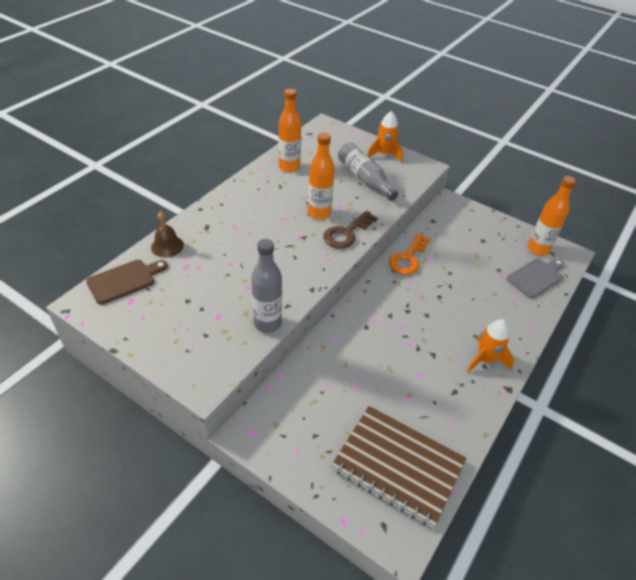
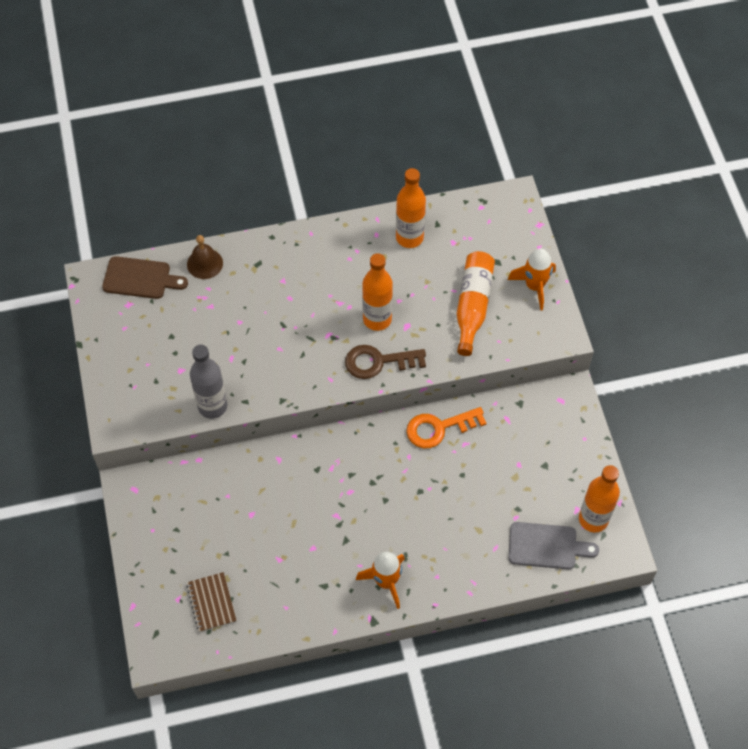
camera: 45 degrees right, 15 degrees up
(364, 179) = (472, 306): grey bottle -> orange bottle
(398, 465) = (211, 602): brown notebook -> brown notebook, size x0.48

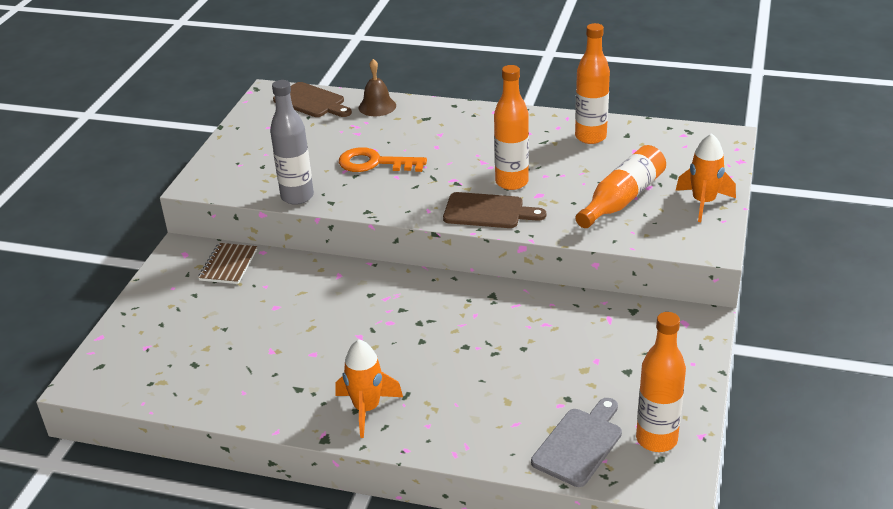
camera: 30 degrees right, 25 degrees down
(211, 602) = (174, 361): brown notebook -> brown notebook (228, 265)
(378, 362) = (488, 211): brown key -> brown cutting board
(438, 428) = (525, 303): orange key -> orange key (374, 163)
(546, 546) = (579, 444): grey cutting board -> grey cutting board turned 90 degrees counterclockwise

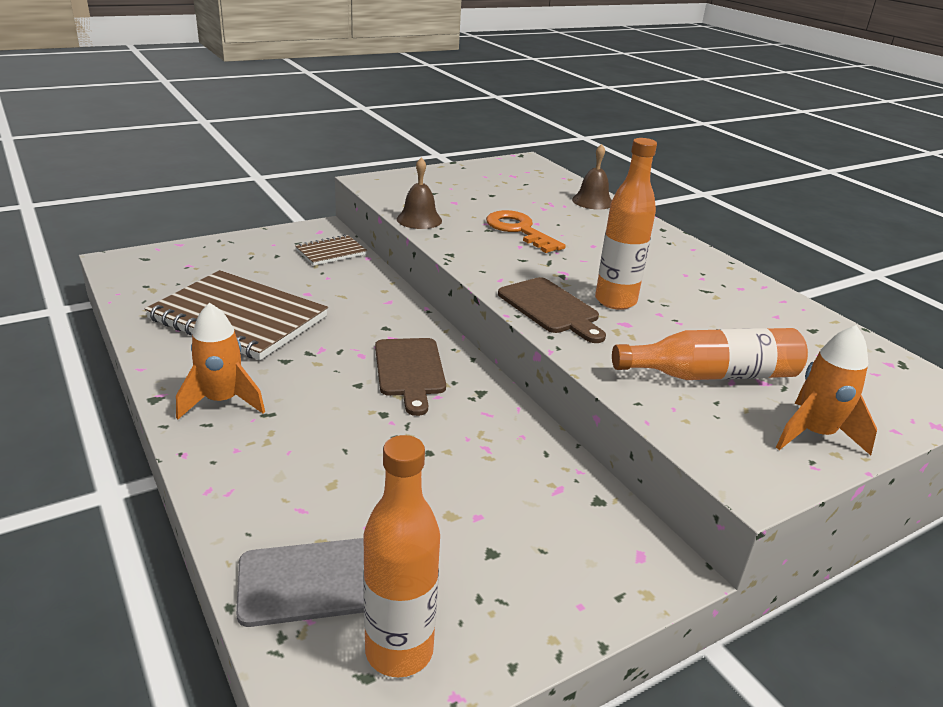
camera: 40 degrees right, 5 degrees down
(267, 356) = (238, 318): none -> brown notebook
(297, 197) = (419, 219): grey bottle -> brown bell
(311, 101) = (546, 177): brown cutting board -> brown cutting board (409, 370)
(590, 137) = (765, 311): orange bottle -> none

